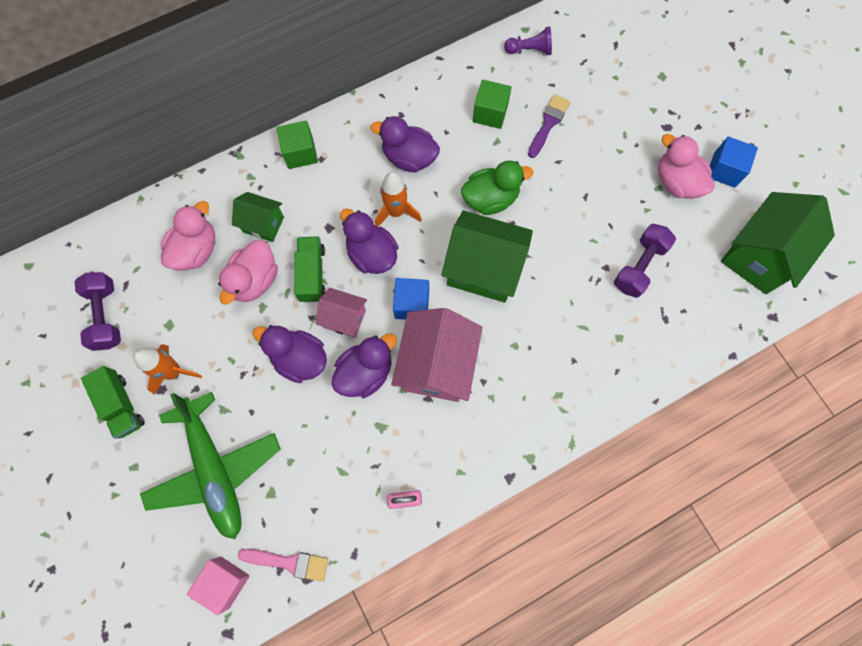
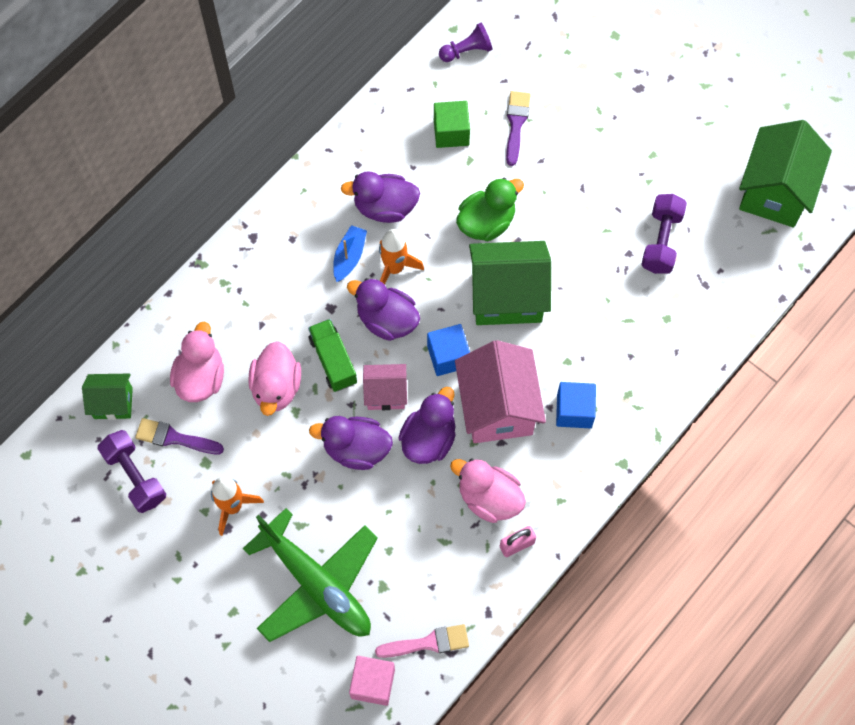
camera: 20 degrees left, 5 degrees down
(121, 405) = (193, 558): green truck -> none
(153, 294) = (175, 438): none -> purple brush
(263, 224) = (260, 327): green house -> green house (113, 403)
(300, 153) = (267, 240): green cube -> none
(362, 190) = (349, 257): none -> blue boat
(676, 182) = (668, 143): pink duck -> pink duck (489, 498)
(724, 170) = (711, 115): blue cube -> blue cube (574, 411)

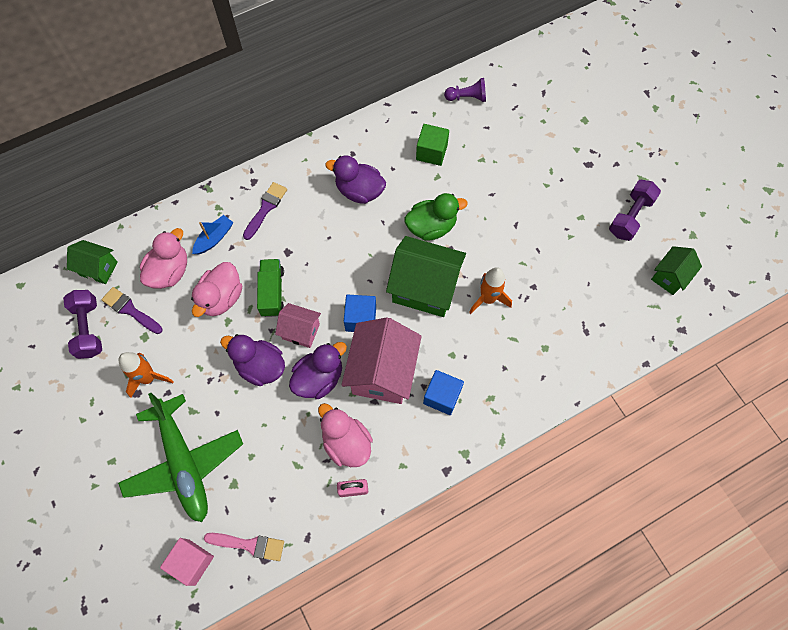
camera: 20 degrees right, 0 degrees up
(349, 257) = (317, 219): blue boat -> blue boat (214, 238)
(387, 320) = (325, 275): purple duck -> none
(394, 268) = (347, 238): orange rocket -> orange rocket (488, 299)
(516, 124) = (483, 161): purple brush -> purple brush (265, 208)
(661, 241) = (563, 285): purple dumbbell -> purple dumbbell (630, 216)
(775, 192) = (669, 277): green house -> green house, size x0.55

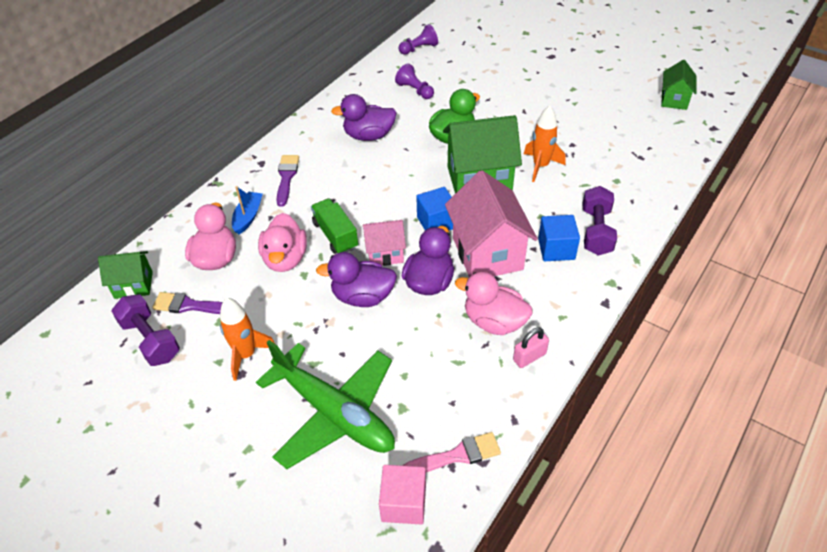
camera: 25 degrees left, 20 degrees down
(431, 152) = (415, 90): green cube -> purple pawn
(630, 216) = (611, 75): purple dumbbell -> purple dumbbell (596, 231)

